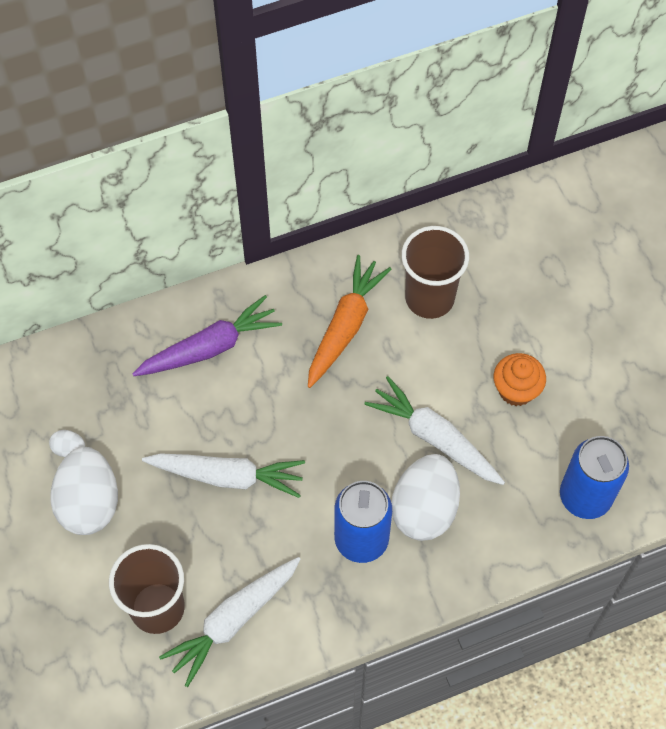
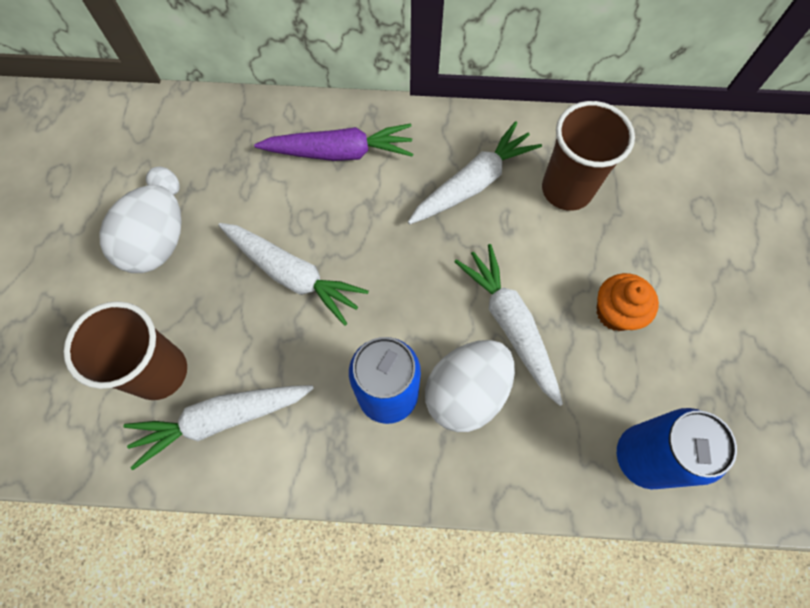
camera: 25 degrees right, 5 degrees up
(345, 326) = (473, 183): orange carrot -> white carrot

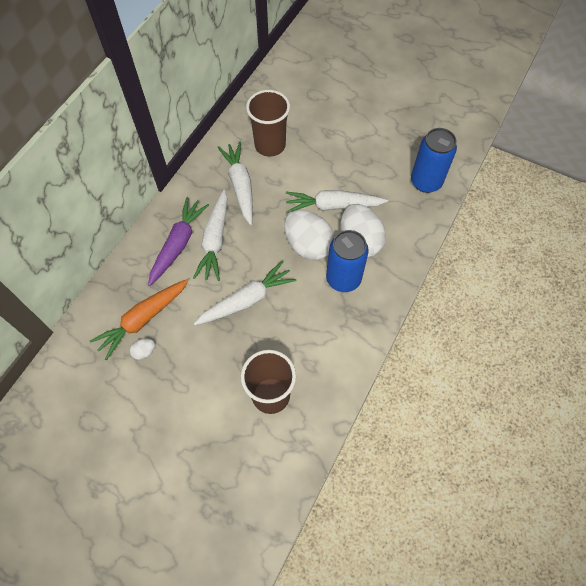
camera: 65 degrees left, 5 degrees down
(157, 245) = (182, 371): white egg -> white egg (308, 245)
(212, 166) = (143, 319): none -> orange carrot
(221, 419) = (317, 369): white carrot -> white carrot (215, 240)
(615, 312) = (350, 158): orange cupcake -> none

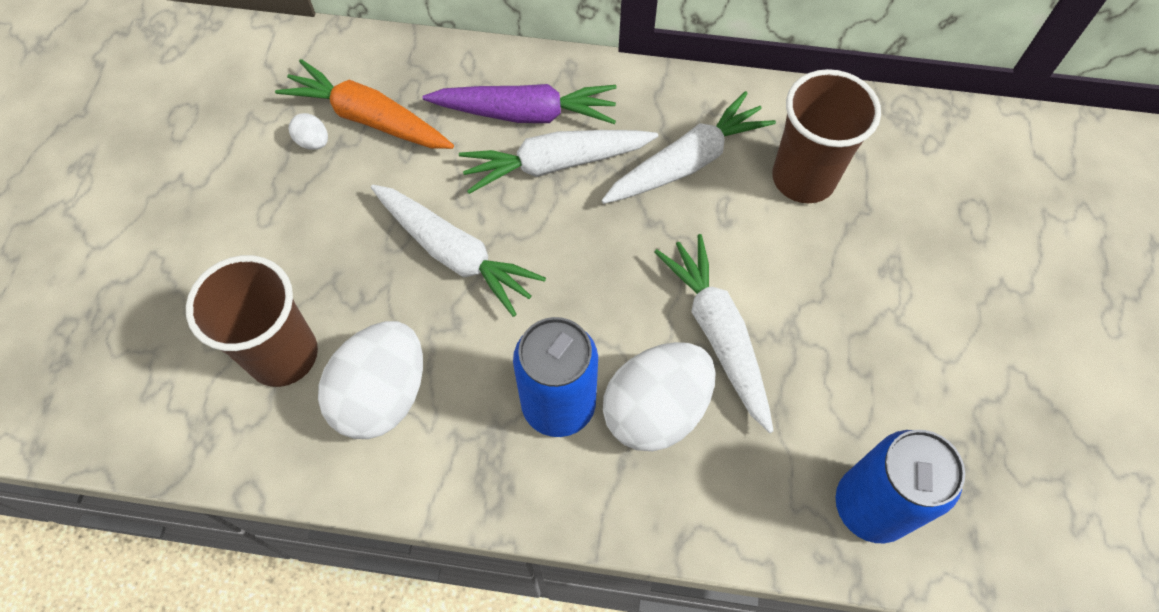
camera: 70 degrees right, 0 degrees up
(308, 245) = (608, 318): white egg -> white egg (382, 395)

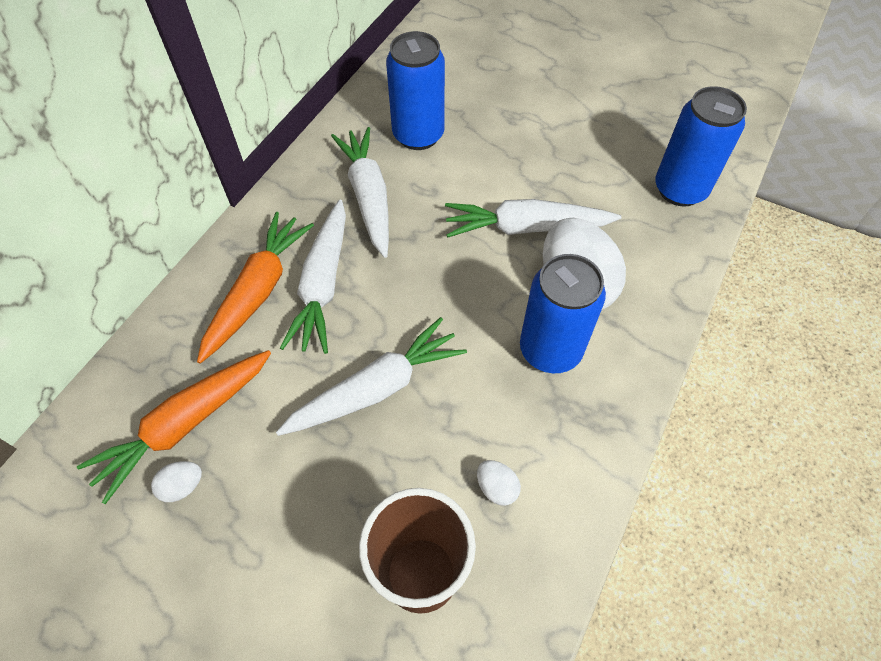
camera: 70 degrees left, 5 degrees down
(382, 395) = (497, 488): white egg -> white egg, size x0.42
(525, 114) = (258, 291): purple carrot -> orange carrot
(803, 178) = (418, 135): brown cup -> blue can

